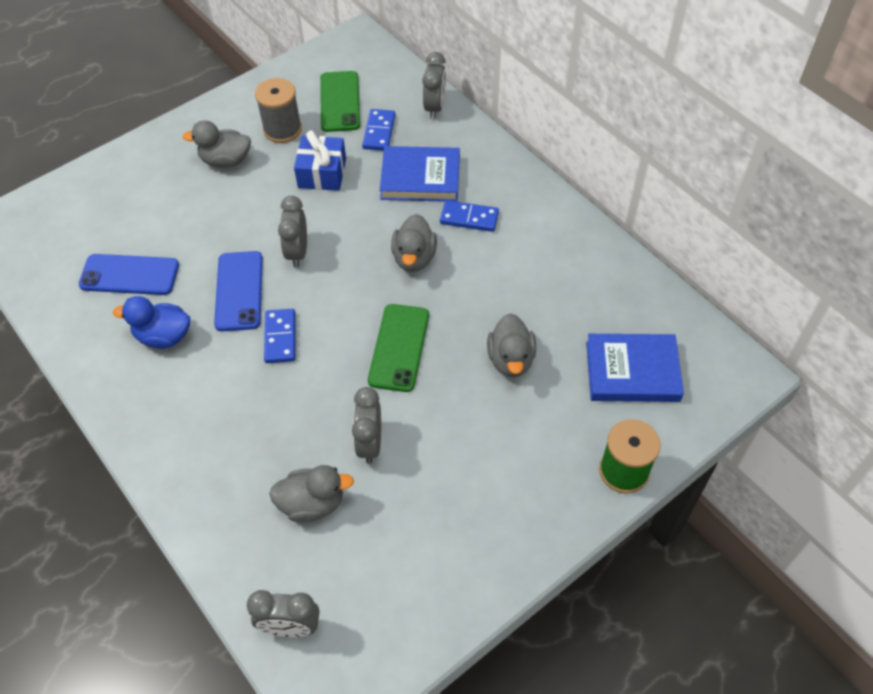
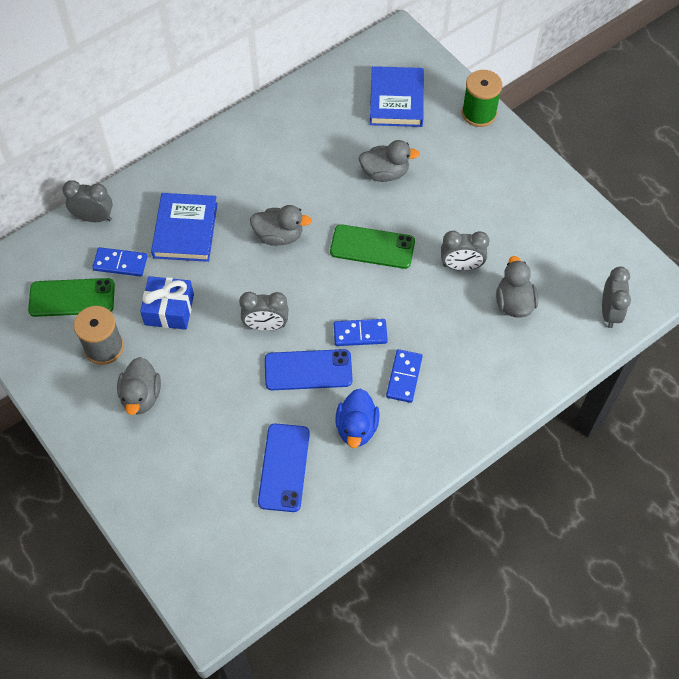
camera: 90 degrees left, 5 degrees up
(469, 218) = (237, 195): blue domino -> blue domino (404, 377)

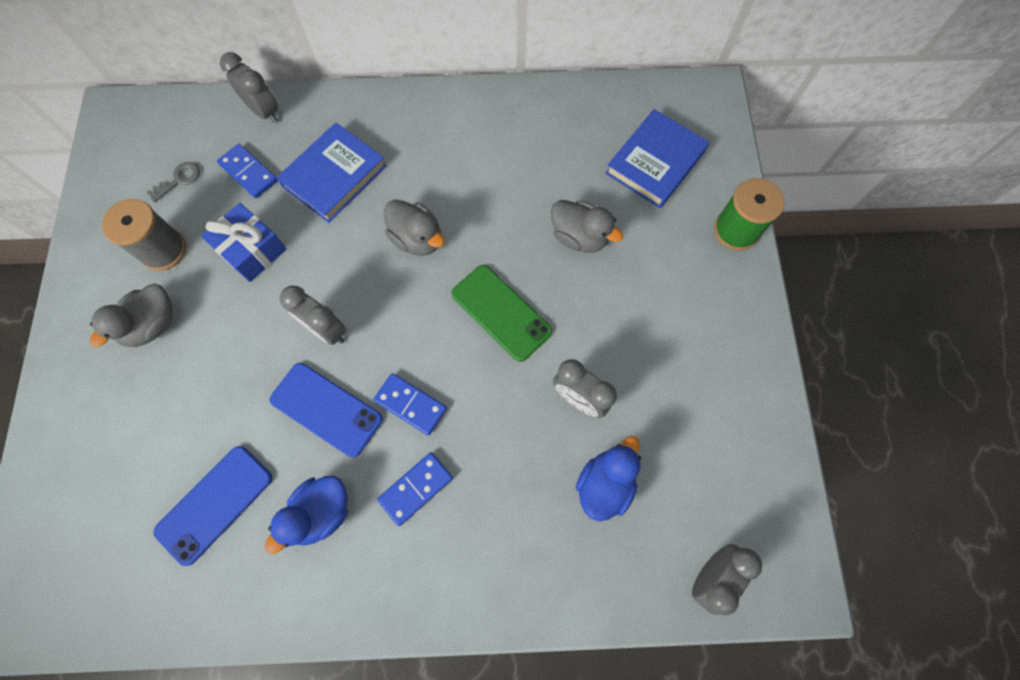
camera: 35 degrees right, 10 degrees up
(72, 297) = (179, 180): green phone -> grey key
(514, 303) = (605, 484): grey duck -> blue duck

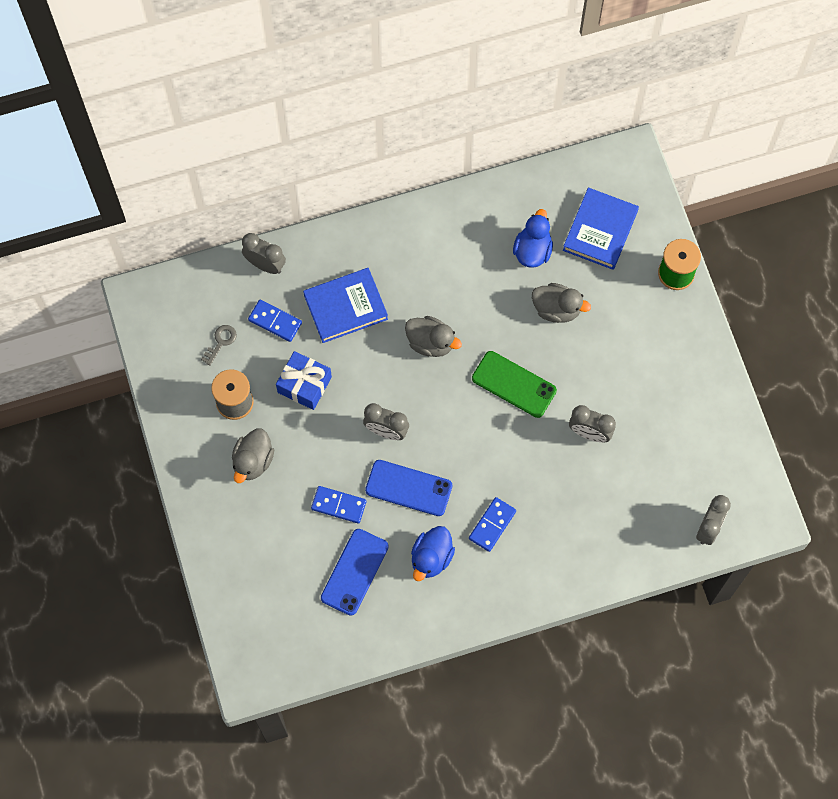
camera: 15 degrees left, 0 degrees up
(334, 176) = (345, 307): blue book -> blue book turned 45 degrees clockwise
(411, 404) = (469, 469): blue domino -> blue domino (339, 505)
(605, 484) = (623, 487): blue duck -> blue duck (532, 250)

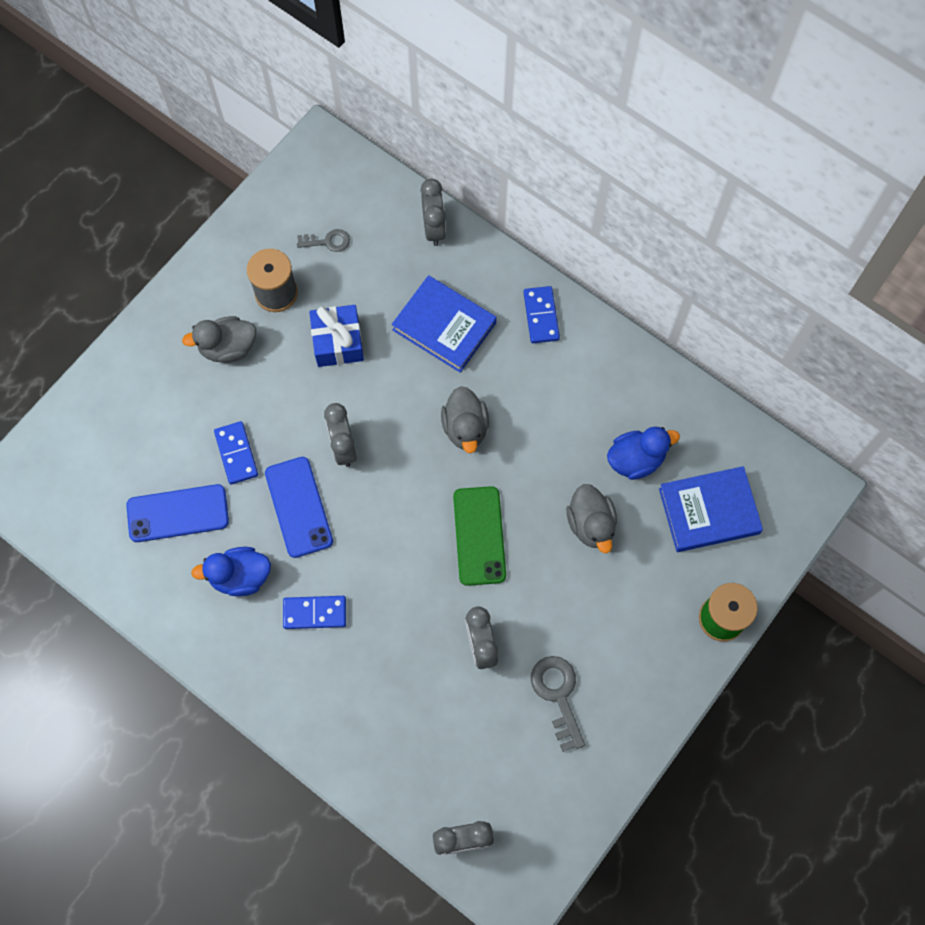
camera: 55 degrees right, 0 degrees up
(275, 321) = (383, 274): blue domino -> blue domino (541, 316)
(656, 407) = (558, 695): none -> grey key

